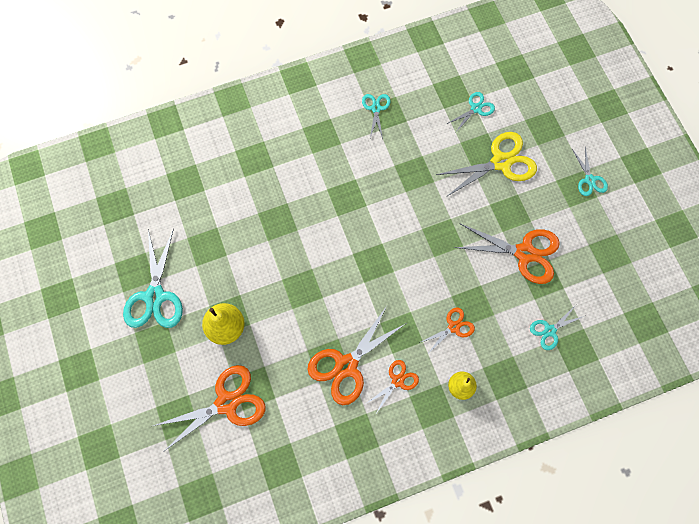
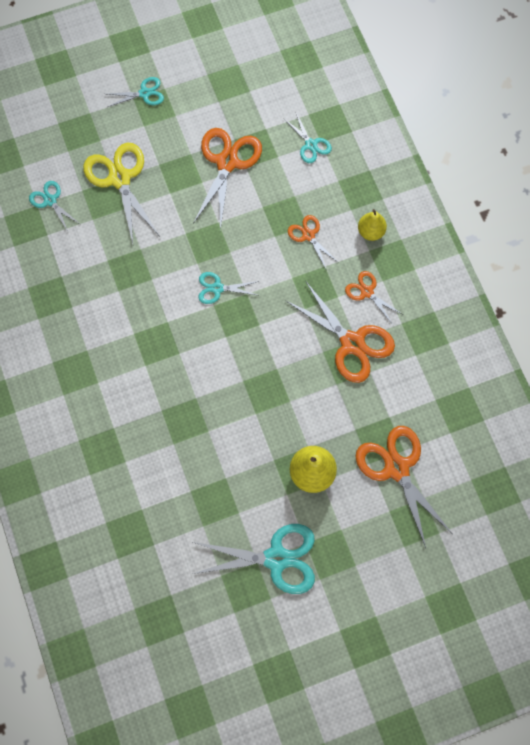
camera: 90 degrees left, 0 degrees up
(376, 108) = (42, 309): turquoise scissors -> turquoise scissors (217, 288)

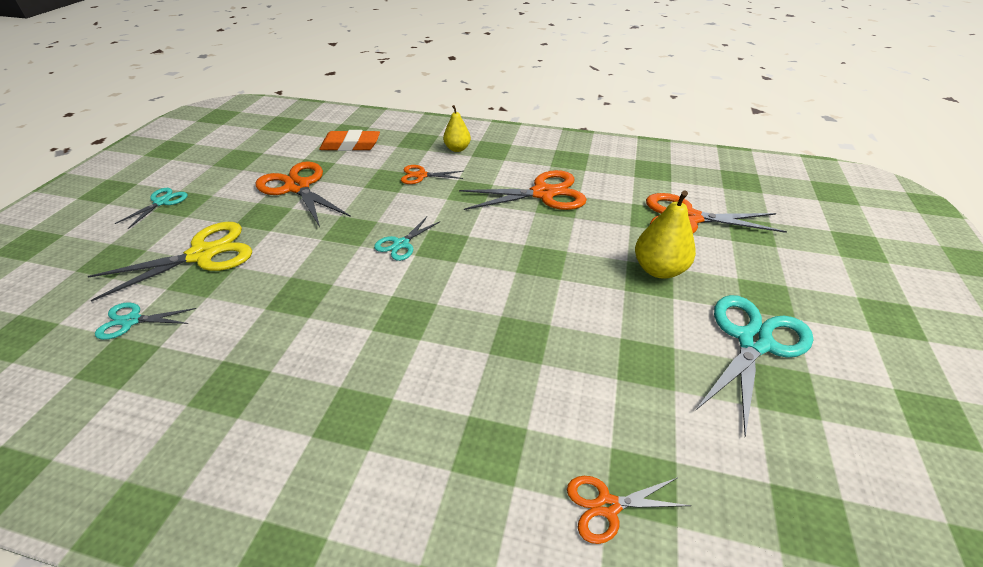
camera: 55 degrees left, 30 degrees down
(120, 178) = (203, 255): yellow scissors -> yellow scissors turned 135 degrees clockwise
(311, 145) = (351, 145): turquoise scissors -> orange eraser
(367, 292) = (505, 169): orange scissors -> orange scissors (607, 506)

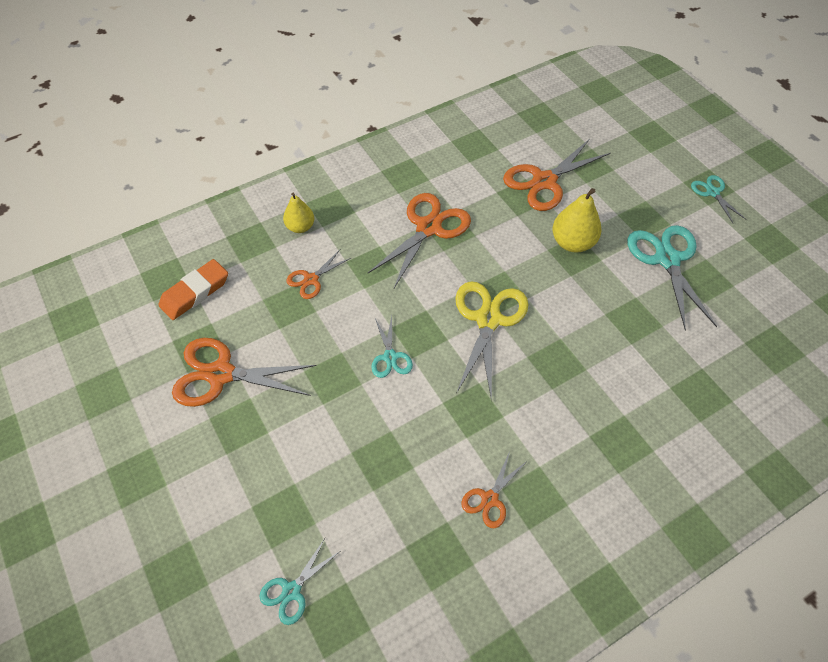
camera: 45 degrees left, 15 degrees up
(162, 202) = (113, 494): turquoise scissors -> turquoise scissors (712, 192)
(203, 255) = (250, 499): yellow scissors -> yellow scissors (488, 319)
(607, 506) = (699, 420): orange scissors -> orange scissors (489, 499)

